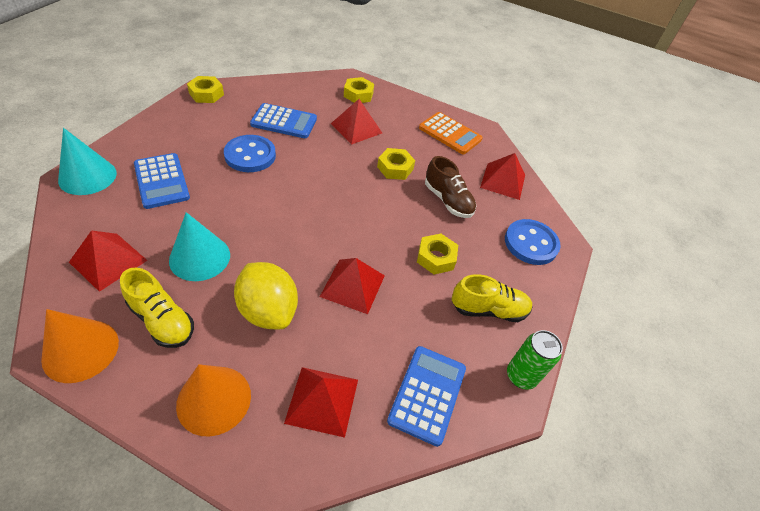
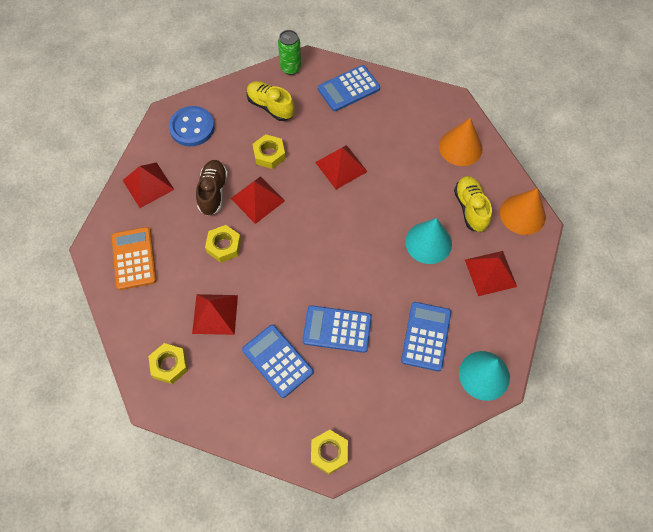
camera: 135 degrees left, 15 degrees up
(250, 155) = (337, 329): blue button -> blue calculator
(268, 310) = (404, 180): yellow lemon -> none
(322, 401) = (405, 116): red pyramid -> red pyramid (257, 199)

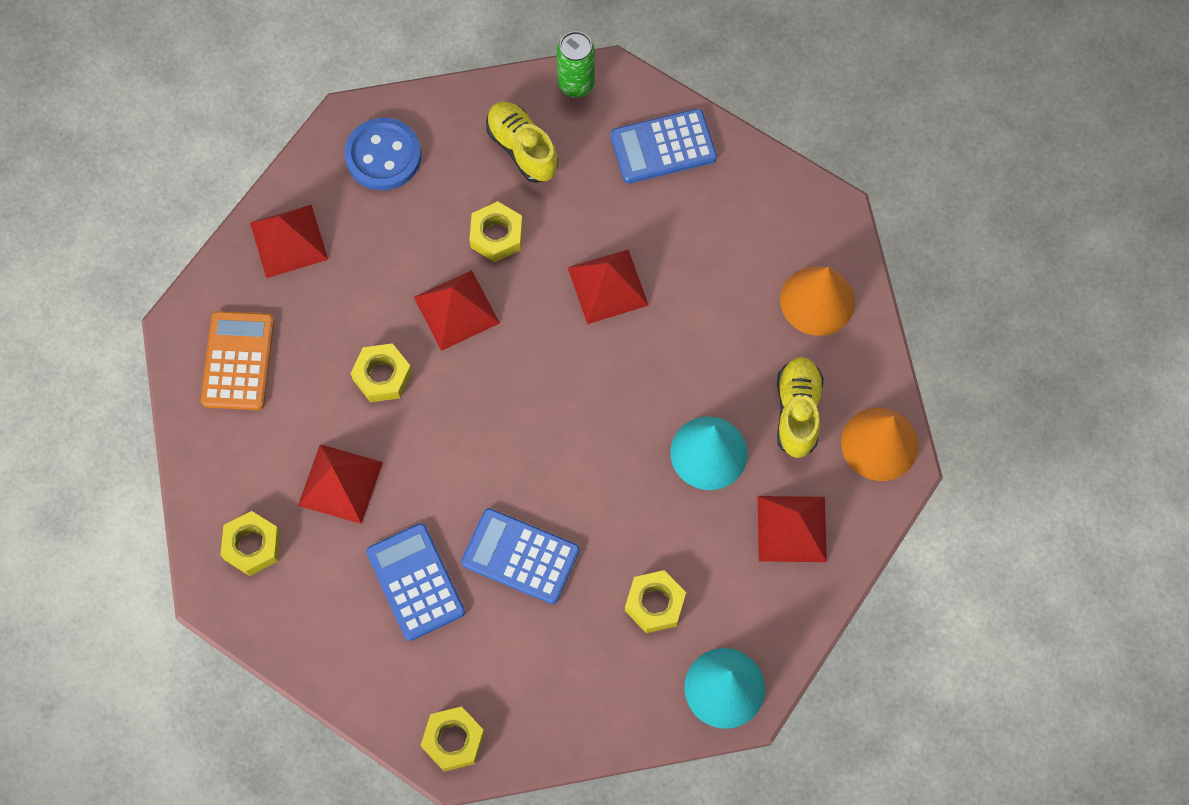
camera: 15 degrees right, 5 degrees up
(213, 192) = (389, 279): brown shoe -> none
(426, 336) = (654, 604): blue calculator -> yellow nut

